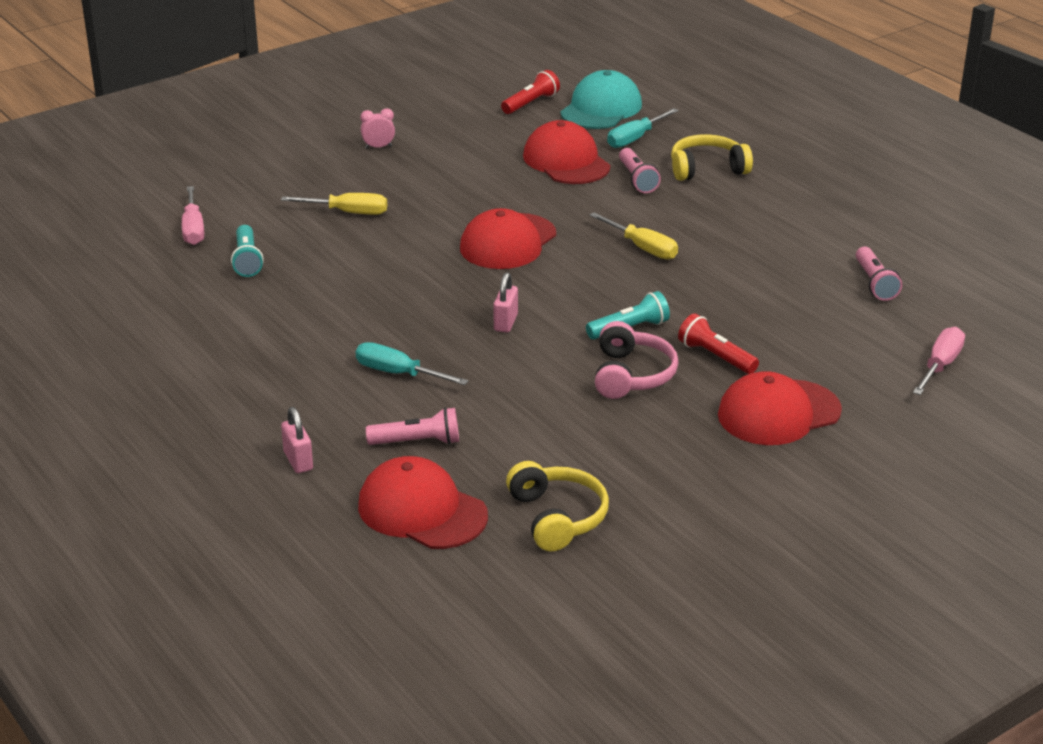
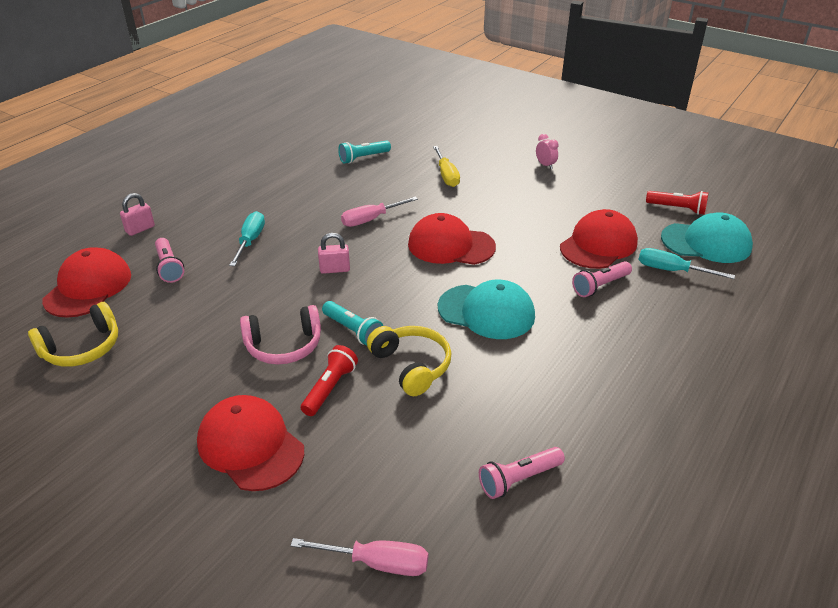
camera: 70 degrees right, 5 degrees up
(193, 229) = (390, 133): pink screwdriver -> pink screwdriver (371, 219)
(642, 248) = (486, 312): yellow screwdriver -> turquoise cap
(707, 169) = (656, 321): yellow headphones -> yellow headphones (412, 366)

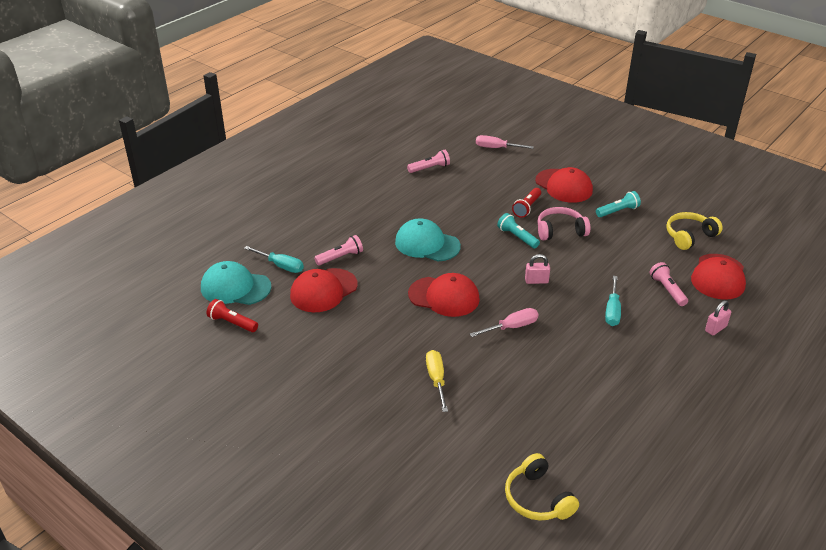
camera: 175 degrees left, 0 degrees up
(363, 158) = (526, 414): turquoise flashlight -> turquoise flashlight (618, 211)
(412, 366) = (479, 216): yellow headphones -> yellow headphones (537, 498)
(545, 165) = (328, 389): pink clock -> none

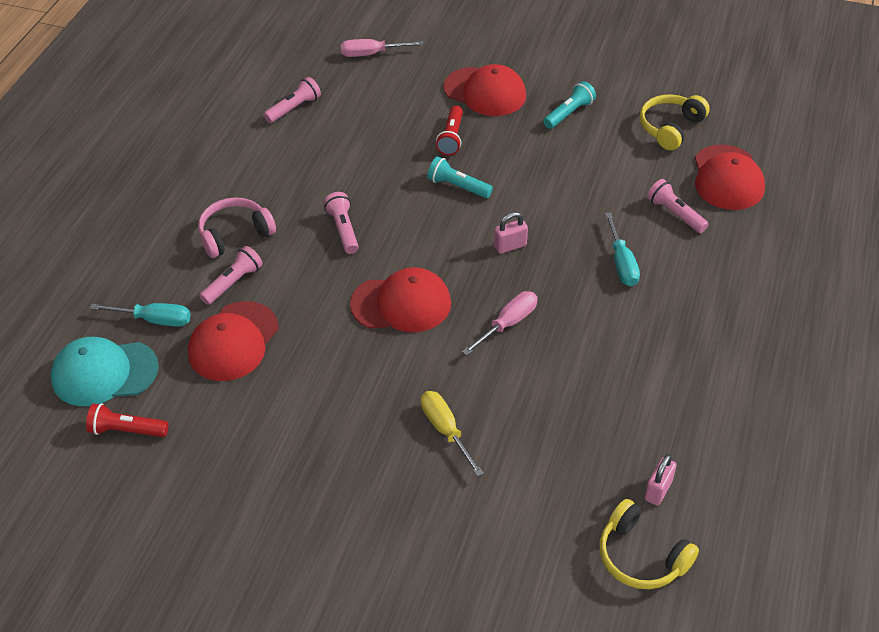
camera: 20 degrees left, 10 degrees up
(427, 244) = (343, 229): turquoise cap -> pink flashlight
(560, 231) = (509, 162): pink headphones -> pink headphones (235, 234)
(715, 328) = (752, 253): pink padlock -> pink padlock (658, 490)

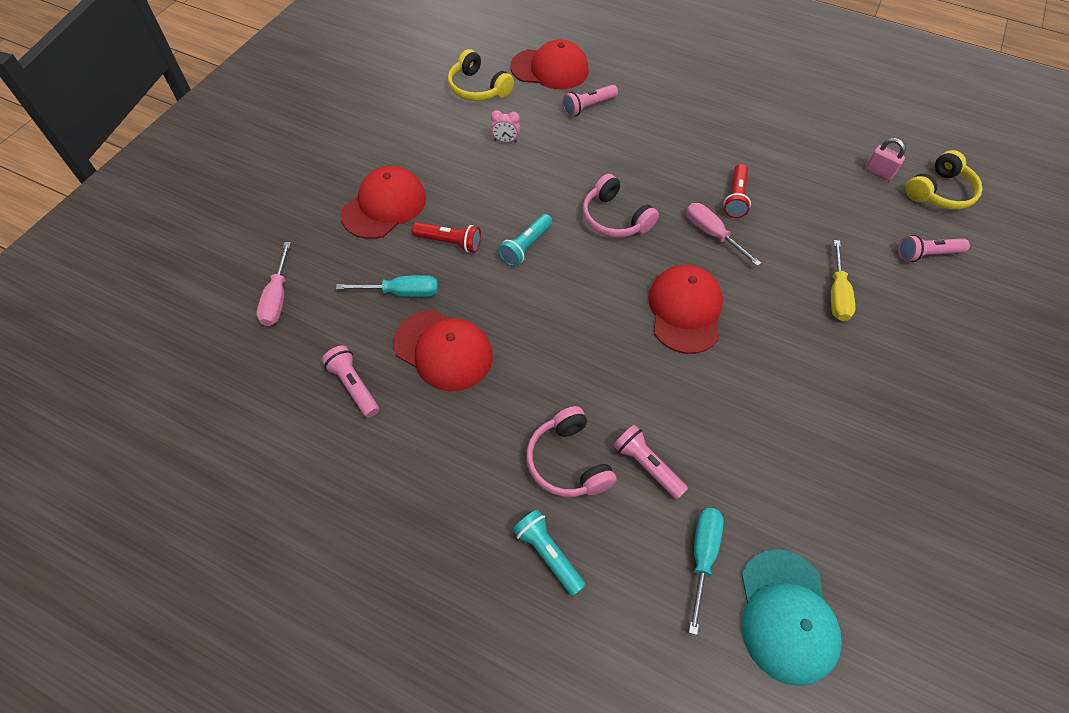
camera: 85 degrees left, 10 degrees up
(127, 430) = (868, 585): red flashlight -> red flashlight (735, 198)
(233, 341) = (735, 468): red cap -> red cap (443, 350)
(343, 229) = (574, 351): pink flashlight -> pink flashlight (926, 254)
(446, 430) = (837, 294): yellow screwdriver -> yellow screwdriver turned 60 degrees counterclockwise
(510, 246) = (614, 218): pink padlock -> pink headphones
(569, 113) = (438, 149): turquoise flashlight -> turquoise flashlight (548, 554)
(597, 157) = (505, 141): none -> pink clock
(621, 263) = (643, 149): turquoise screwdriver -> turquoise screwdriver (401, 292)

